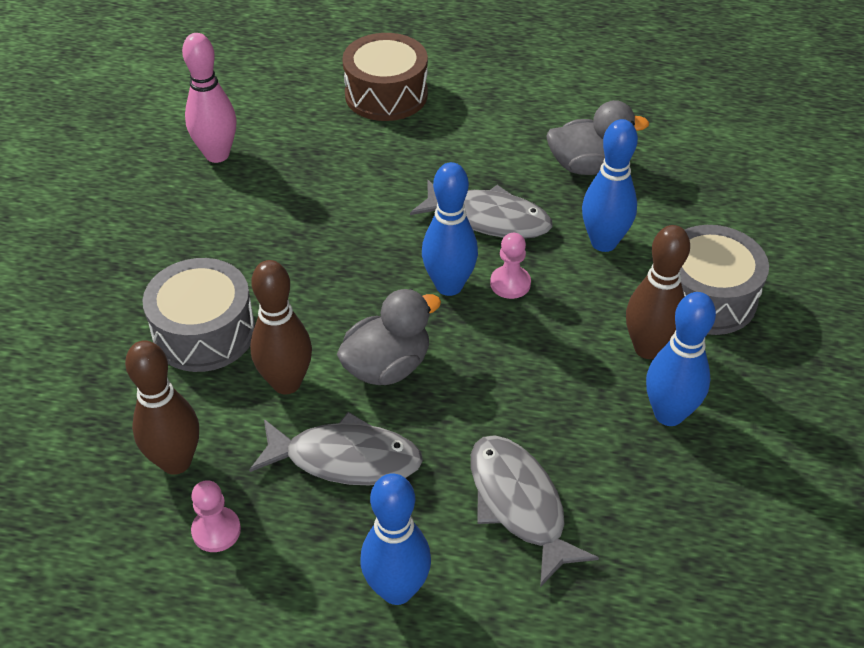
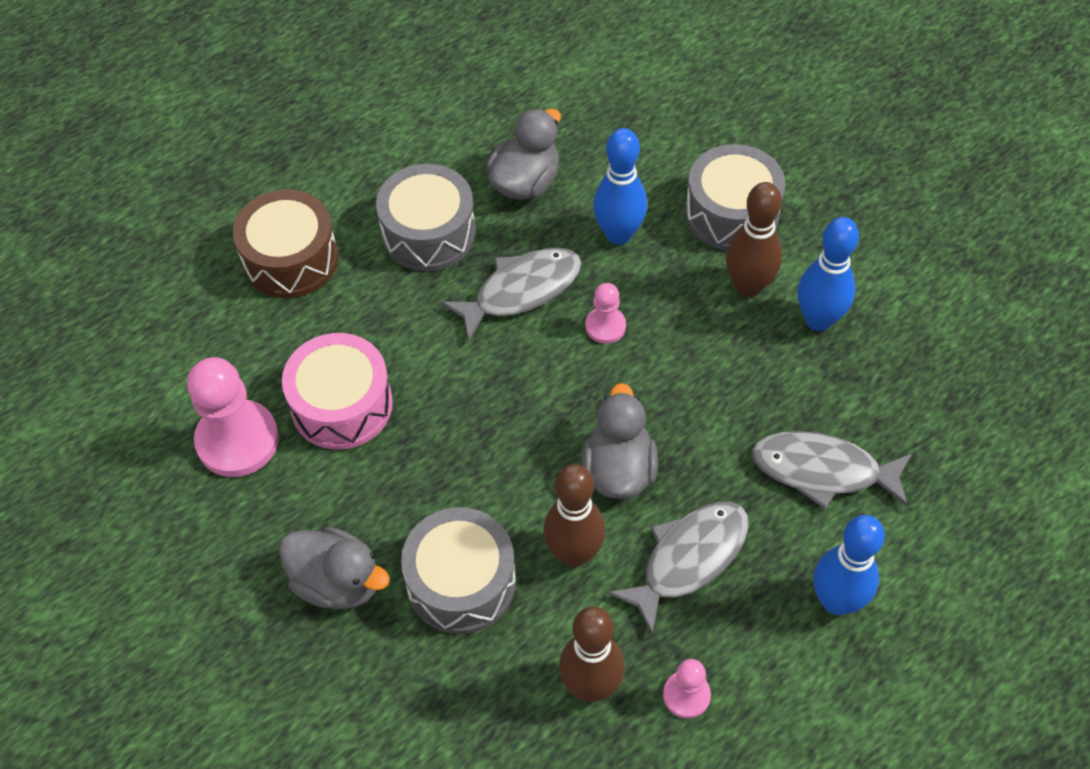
camera: 50 degrees left, 10 degrees up
(148, 267) = (338, 582): none -> grey duck
(217, 154) = (237, 440): pink bowling pin -> pink pawn
(294, 186) = (342, 405): none -> pink drum
(449, 286) = (570, 369): blue bowling pin -> none
(484, 144) = (429, 233): none -> grey drum

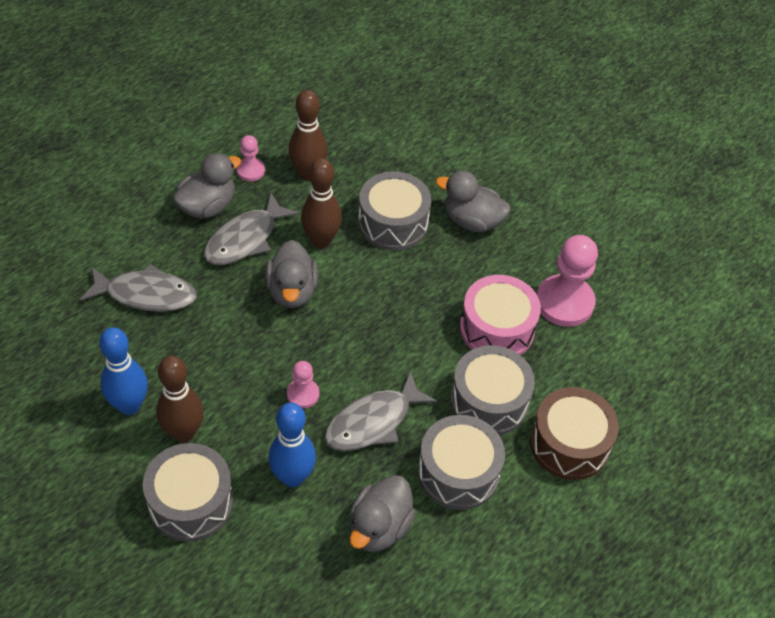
camera: 170 degrees right, 5 degrees down
(375, 310) = (489, 401): none -> grey drum
(751, 622) = (207, 206): none -> grey duck
(836, 601) = (151, 219): blue bowling pin -> none

